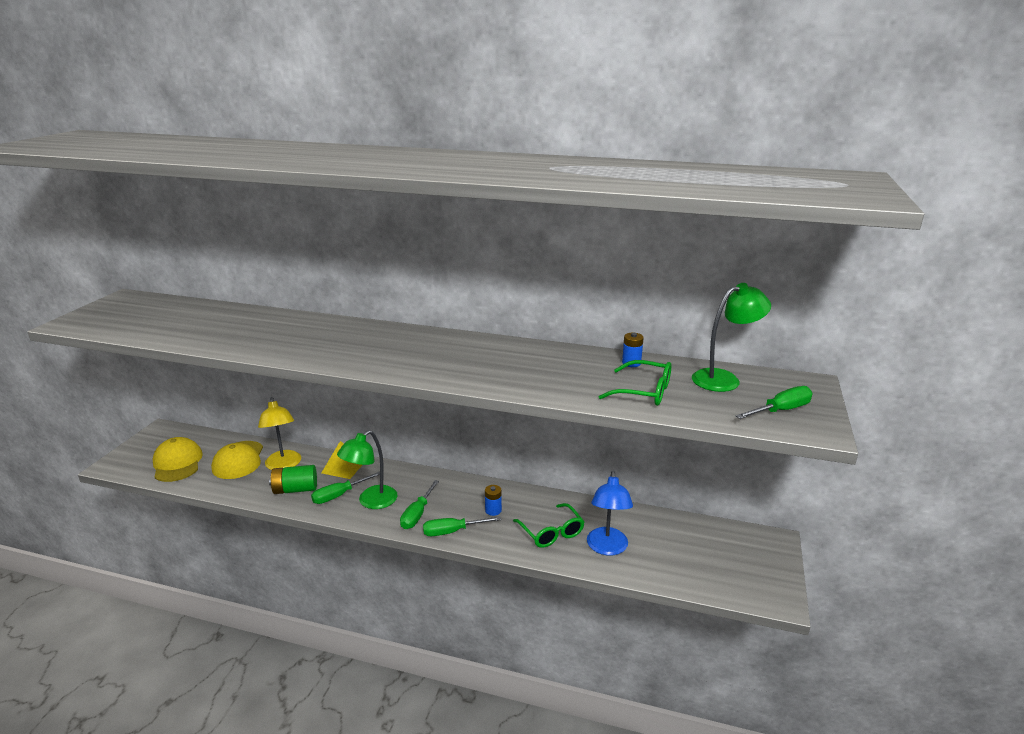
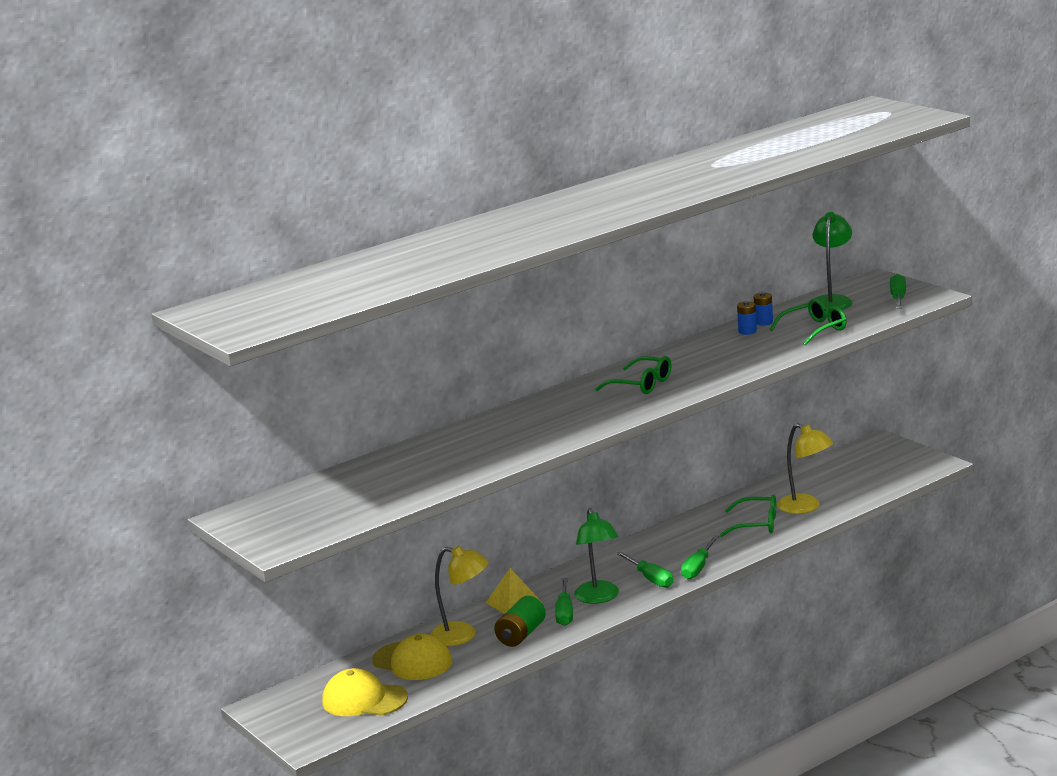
camera: 50 degrees left, 5 degrees down
(440, 354) = (642, 384): none -> green glasses
(493, 510) = (692, 542): blue battery -> blue battery (747, 331)
(607, 548) = (806, 507): blue lamp -> yellow lamp

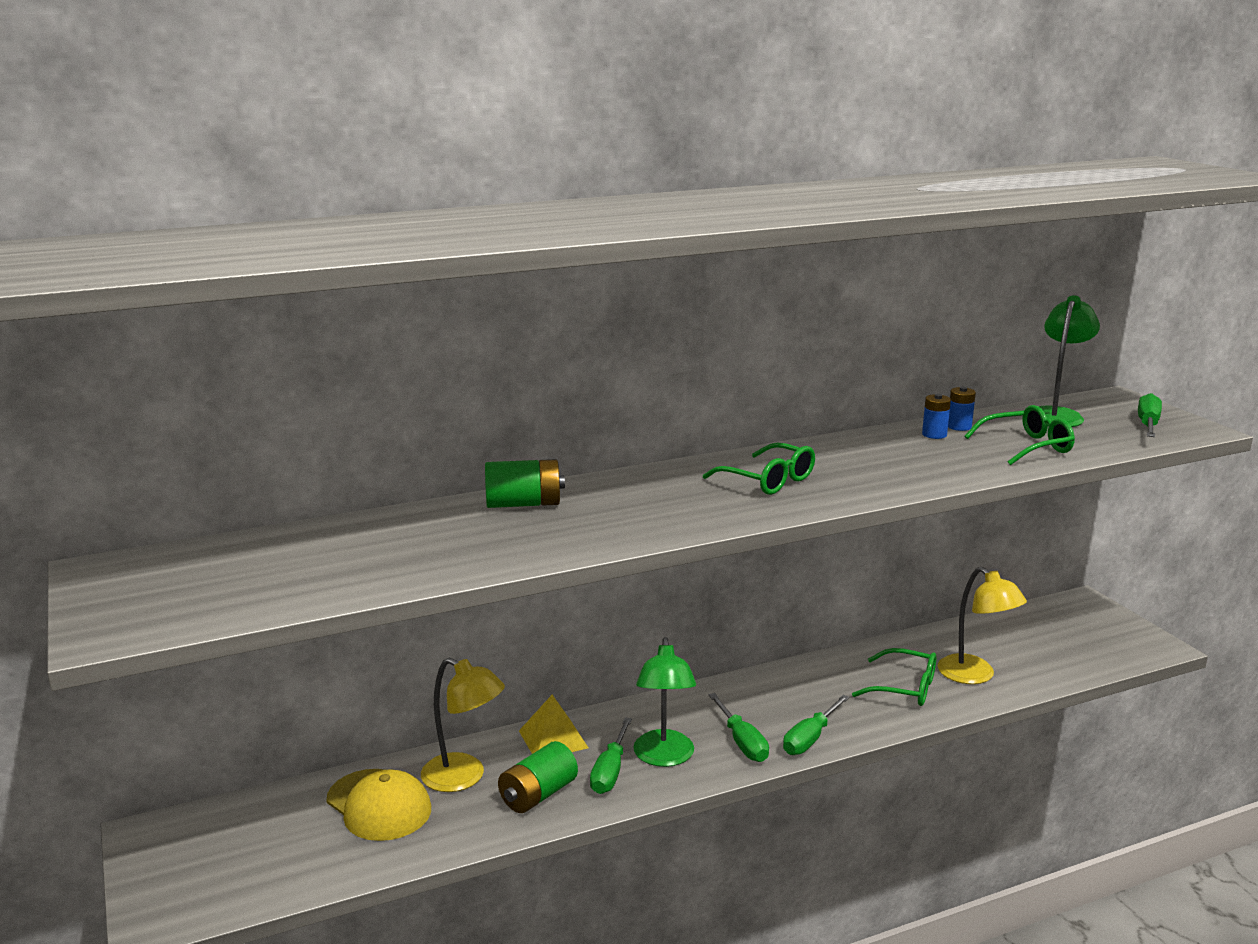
camera: 10 degrees right, 0 degrees up
(364, 700) = (279, 857): yellow cap -> none
(481, 429) = (524, 504): none -> green battery

